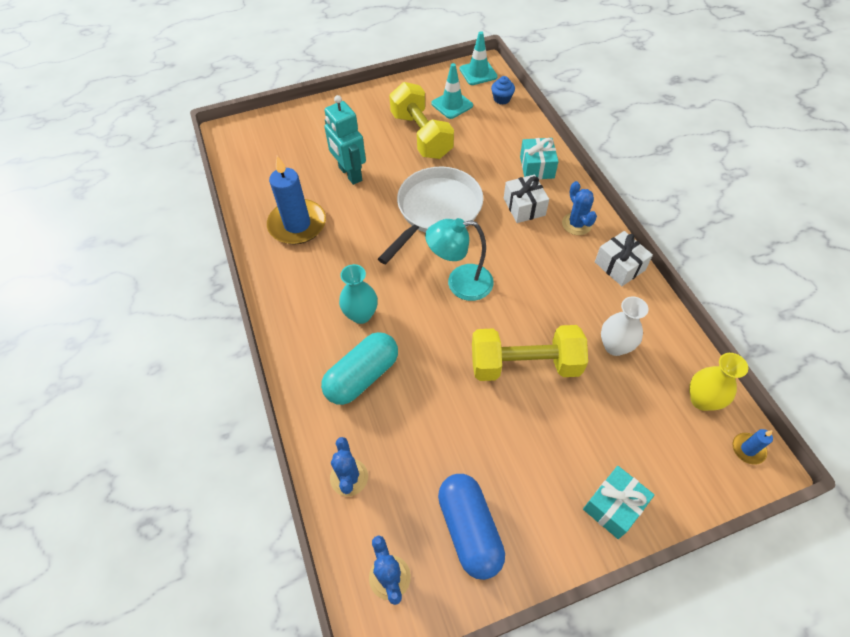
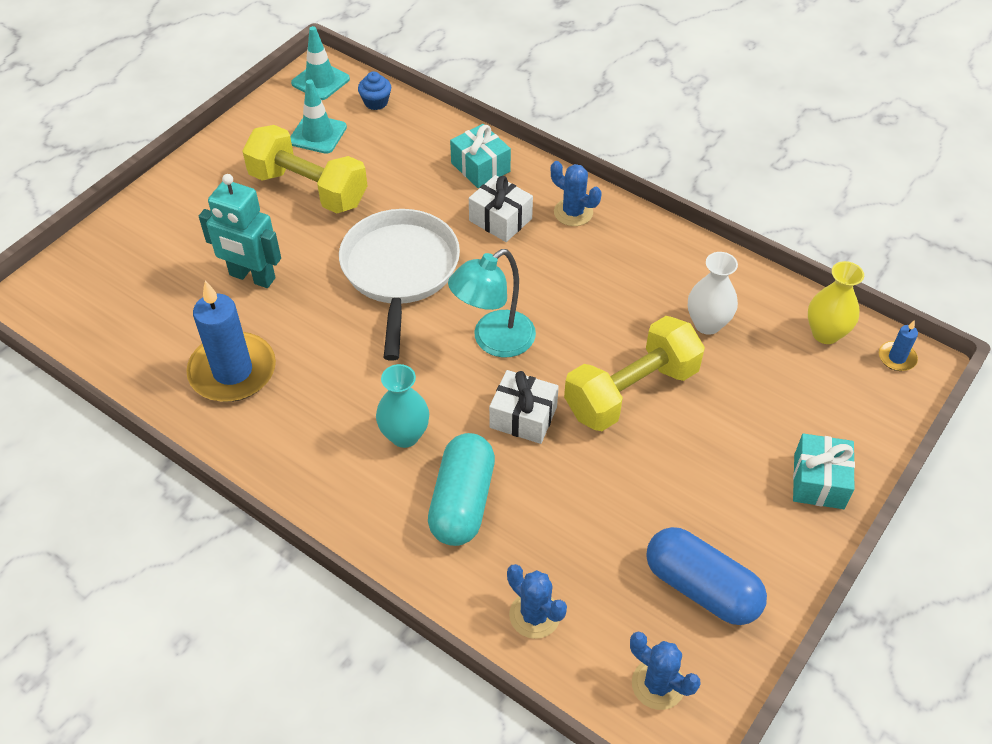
camera: 35 degrees left, 5 degrees down
(619, 266) = (651, 237): white gift -> white gift (523, 417)

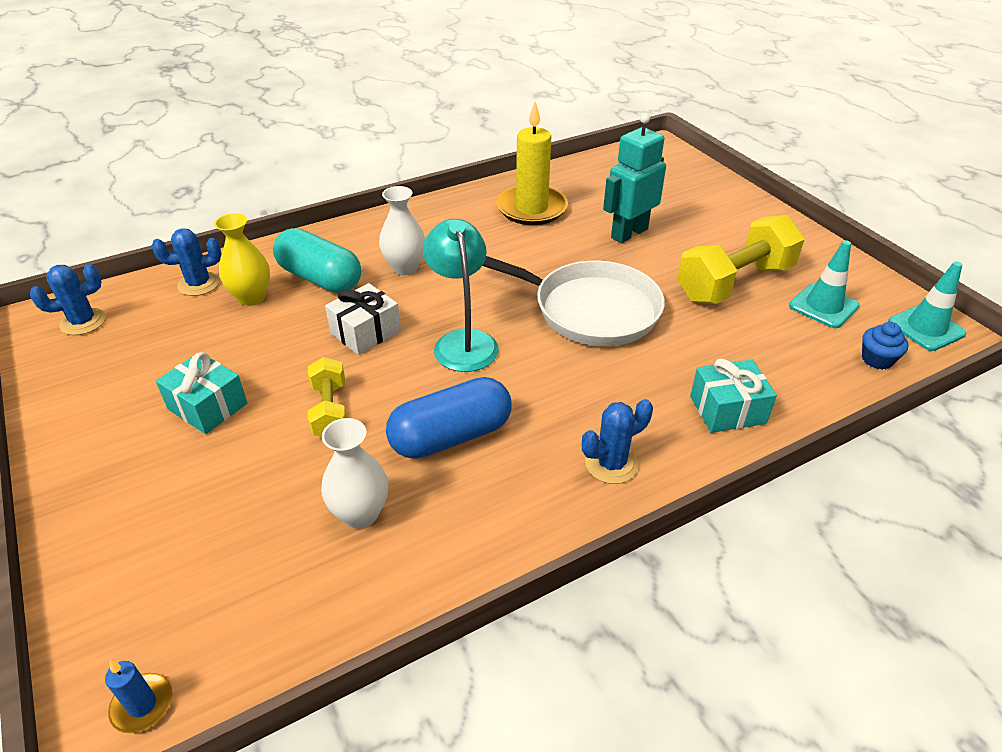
camera: 115 degrees right, 10 degrees down
(232, 371) = (531, 209): blue candle -> yellow candle
(404, 435) = (405, 268): turquoise vase -> white vase
(500, 219) = (629, 398): white gift -> none
(631, 391) = (330, 410): yellow dumbbell -> yellow dumbbell, size x0.55
(701, 588) = (113, 374): blue capsule -> blue capsule (451, 436)
(818, 481) = (99, 508): turquoise gift -> turquoise gift (208, 406)
(825, 333) = (249, 636): yellow vase -> yellow vase (251, 297)

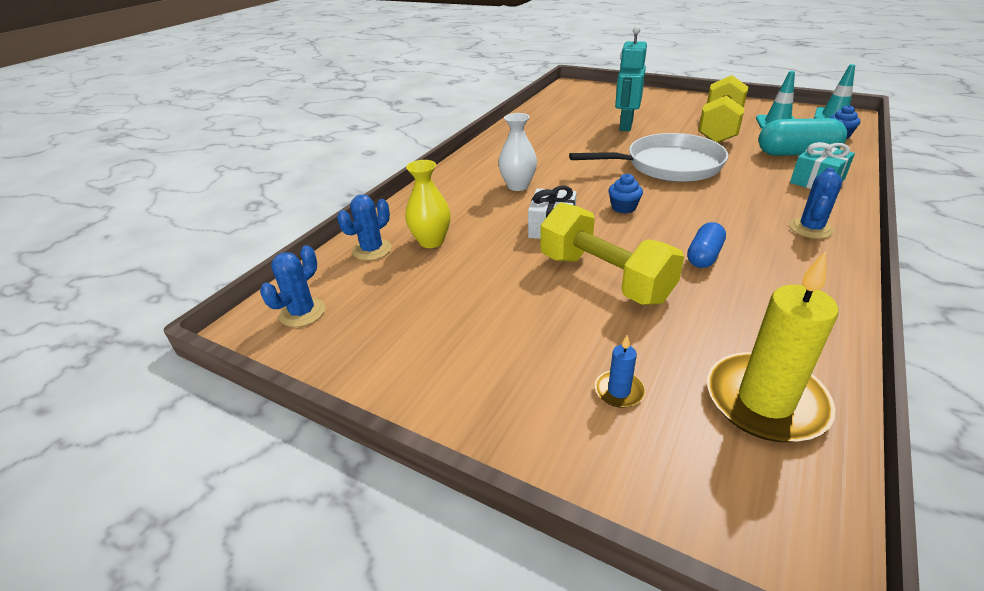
camera: 30 degrees left, 5 degrees down
(142, 705) = (798, 525): blue candle -> blue candle (619, 391)
(208, 406) = (510, 316): turquoise gift -> none
(320, 278) = (466, 212): turquoise capsule -> turquoise capsule (796, 153)
(330, 410) = (604, 278): yellow dumbbell -> yellow dumbbell, size x1.81
(360, 514) = (726, 322): white vase -> none
(451, 436) = (704, 256): blue capsule -> blue capsule, size x0.60
(463, 341) = (623, 207): turquoise lamp -> blue cupcake
(531, 209) = (548, 132): yellow candle -> yellow candle (765, 401)

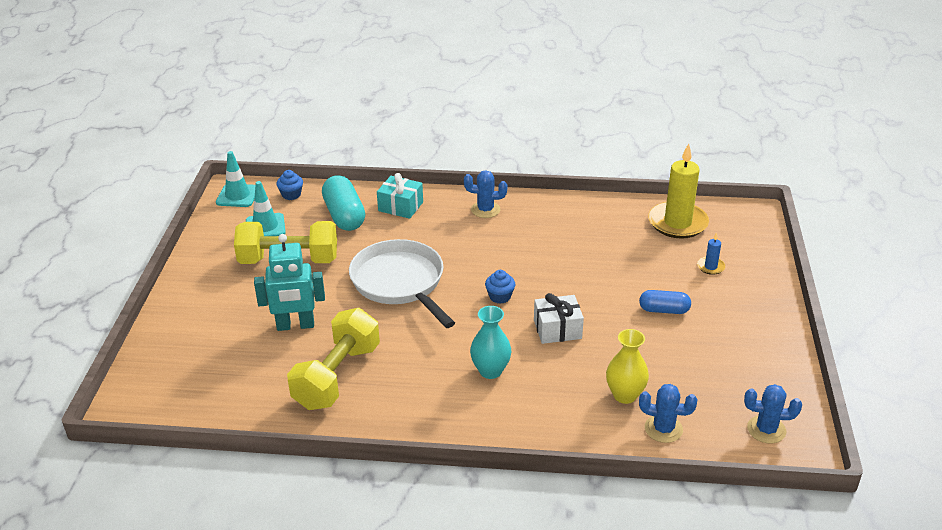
camera: 115 degrees left, 0 degrees up
(518, 186) = (490, 371): white vase -> turquoise vase
(604, 278) = (610, 289): yellow dumbbell -> yellow dumbbell (337, 376)
(704, 256) = (552, 250): blue capsule -> blue capsule (664, 310)

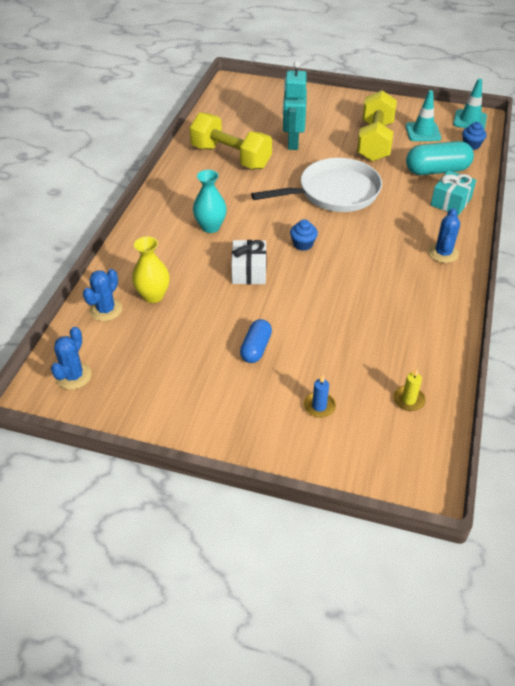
camera: 100 degrees right, 10 degrees up
(677, 223) = (408, 400): yellow candle -> yellow candle, size x0.44

